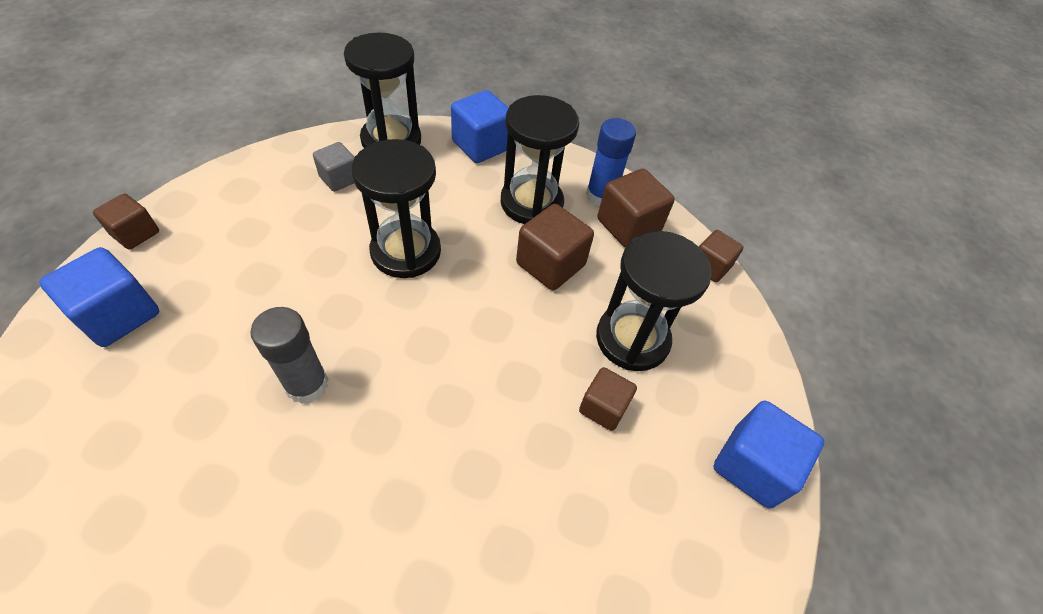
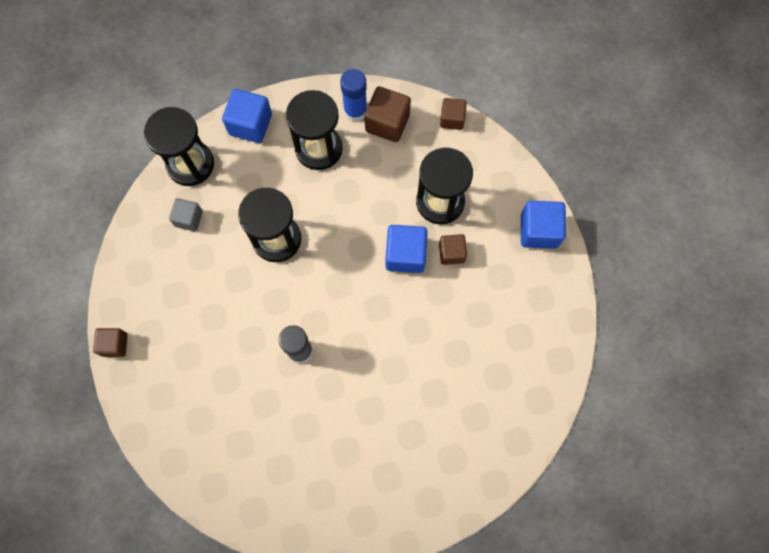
camera: 30 degrees left, 20 degrees up
(119, 315) = (166, 391): blue cube -> blue cube (405, 254)
(550, 264) = (363, 186): brown cube -> none

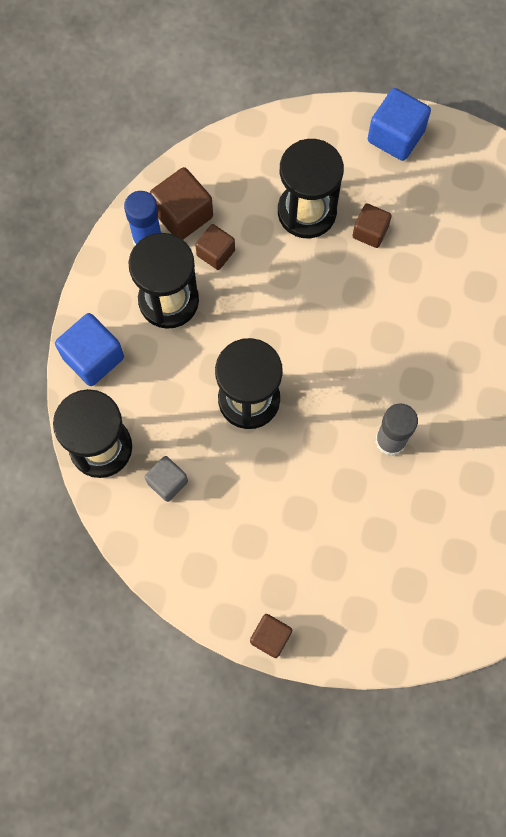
camera: 60 degrees left, 0 degrees up
(405, 254) = (345, 278): blue cube -> none
(452, 119) = (220, 148): brown cube -> brown cube (215, 253)

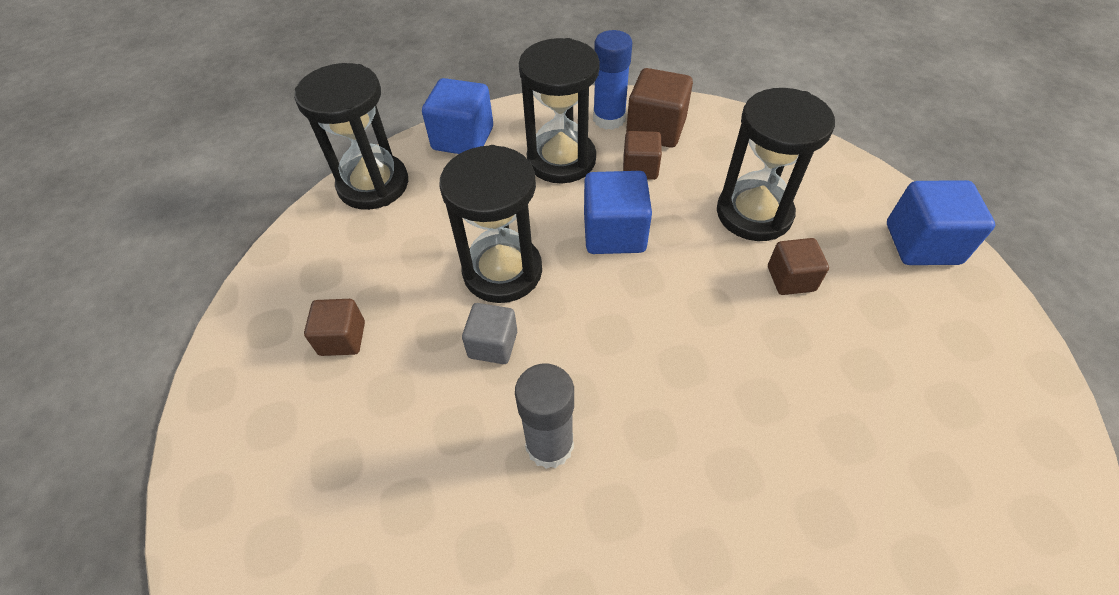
camera: 60 degrees right, 20 degrees down
(167, 482) = (363, 250): grey cube -> grey cube (493, 344)
(264, 309) = (614, 233): none -> blue cube
(270, 637) = (202, 447): brown cube -> brown cube (342, 338)

